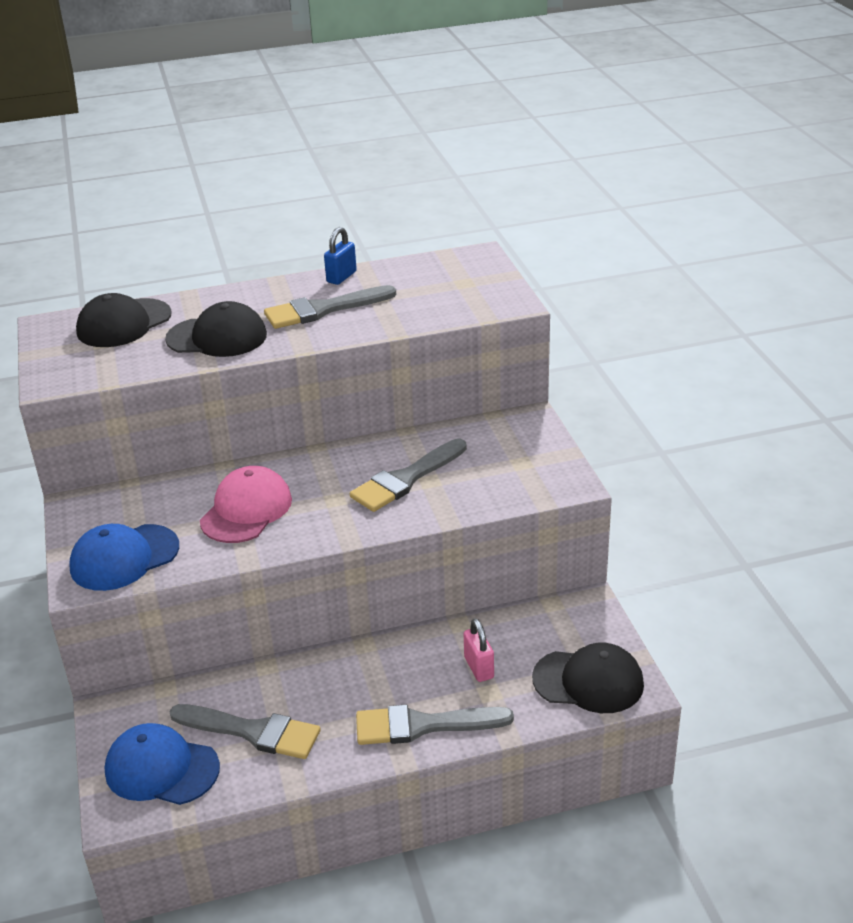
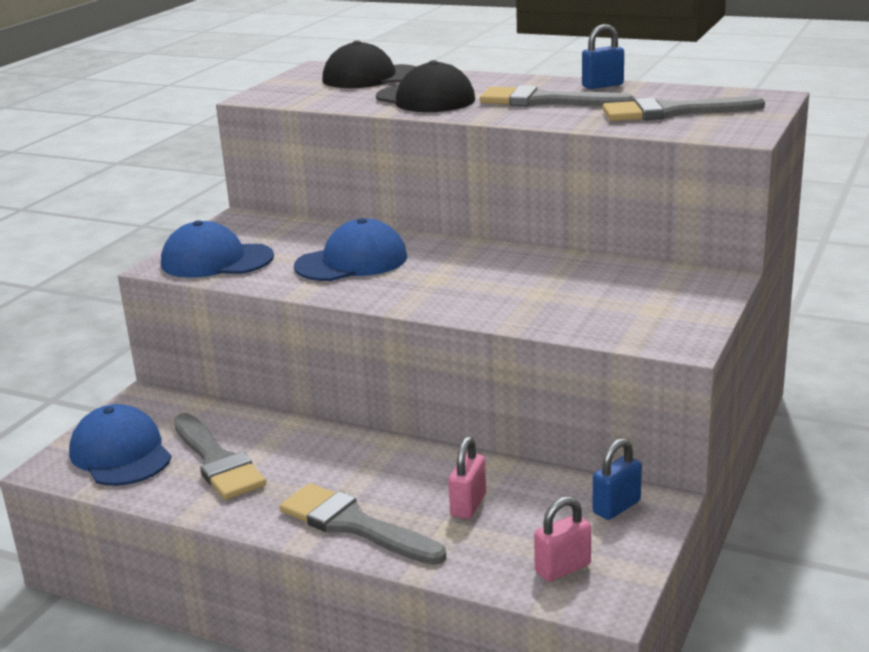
camera: 40 degrees right, 10 degrees down
(246, 510) = (352, 262): pink cap -> blue cap
(406, 479) = (519, 285): grey brush -> grey brush (672, 112)
(569, 619) = (616, 507): none -> blue padlock
(588, 681) = (563, 568): black cap -> pink padlock

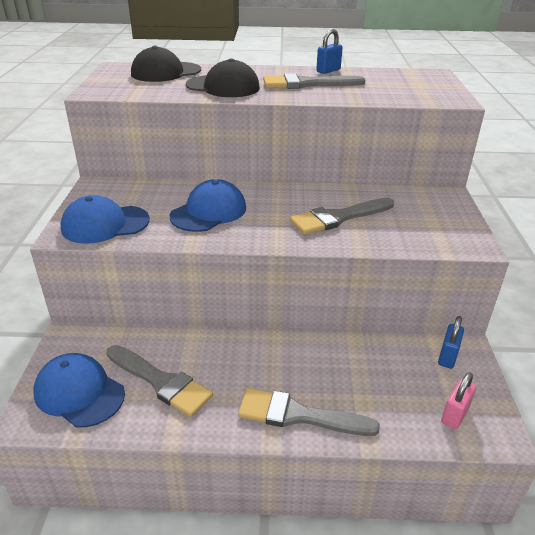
camera: 25 degrees left, 10 degrees up
(468, 505) = (360, 378): pink padlock -> none
(672, 112) = (394, 87): grey brush -> grey brush (338, 218)

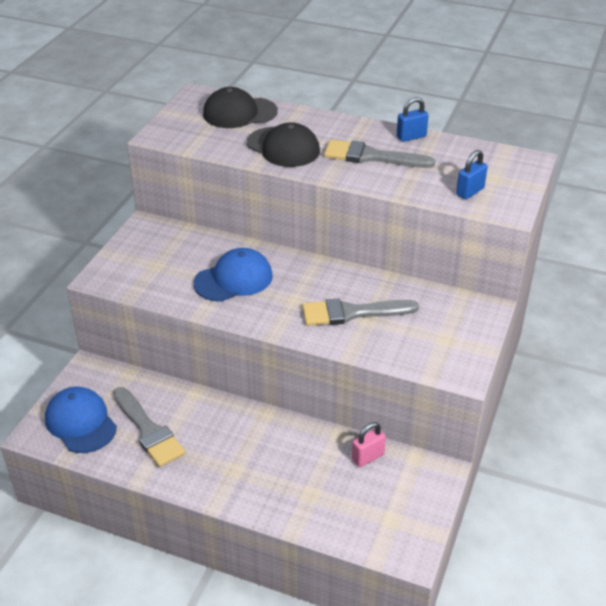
camera: 20 degrees right, 5 degrees up
(105, 224) = (136, 274): blue cap -> none
(298, 415) = (247, 490): grey brush -> none
(447, 357) = (416, 475): blue padlock -> blue padlock (470, 192)
(454, 415) = (383, 528): pink padlock -> pink padlock (368, 457)

